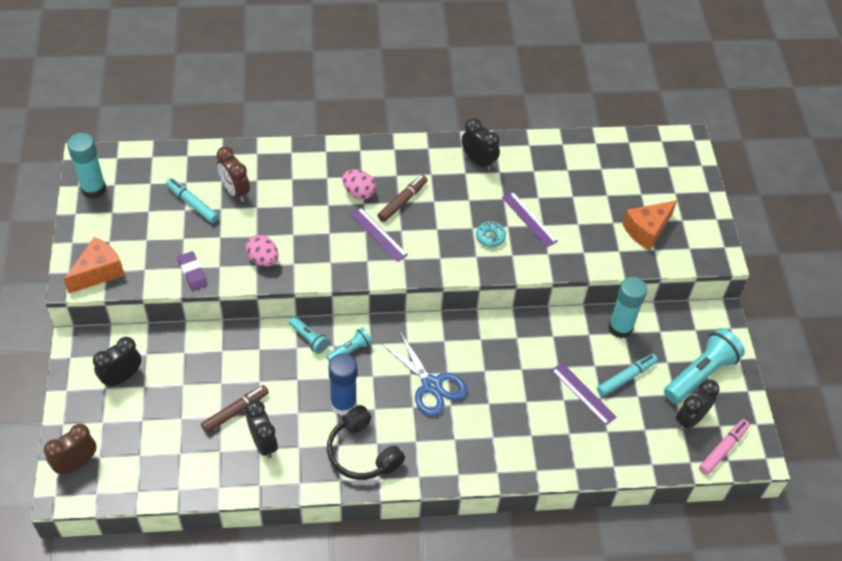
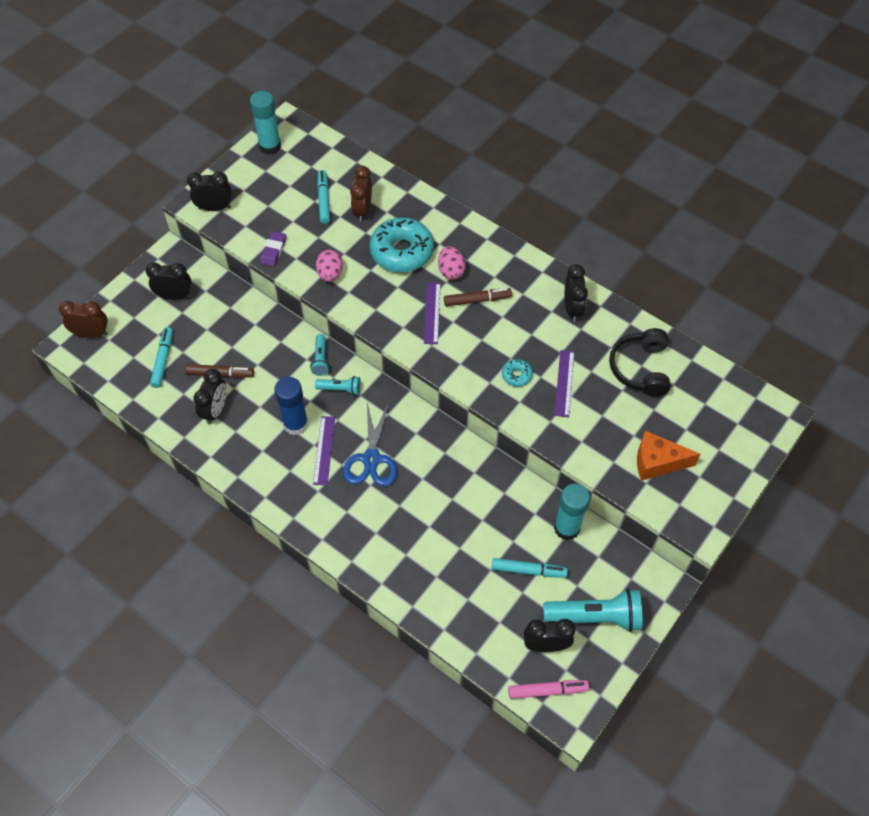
camera: 45 degrees right, 5 degrees up
(98, 272) = (214, 208): orange cheese -> black clock
(170, 437) = (163, 360): none -> turquoise marker
(303, 203) = (402, 252): none -> turquoise donut
(362, 452) = (273, 469): black headphones -> black headphones (640, 368)
(583, 393) = (480, 555): purple ruler -> purple ruler (324, 450)

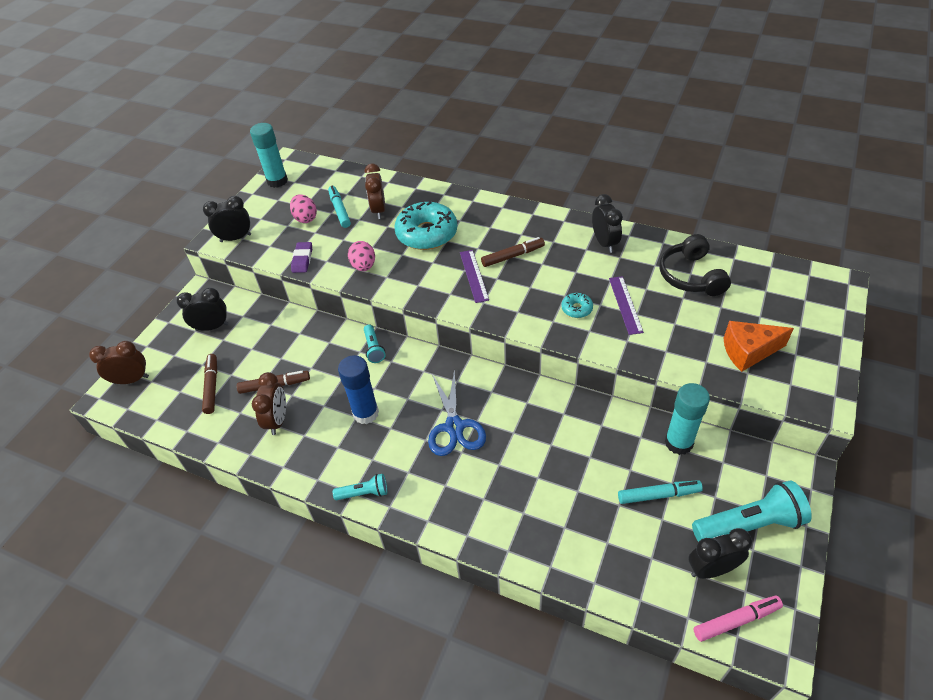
camera: 10 degrees left, 10 degrees down
(163, 360) = (212, 386): turquoise marker -> brown marker
(215, 410) = (277, 420): black clock -> brown clock
(324, 450) = (402, 430): purple ruler -> none
(340, 389) = (402, 370): turquoise flashlight -> turquoise flashlight (364, 493)
(451, 271) = (479, 239): pink egg -> pink egg (305, 218)

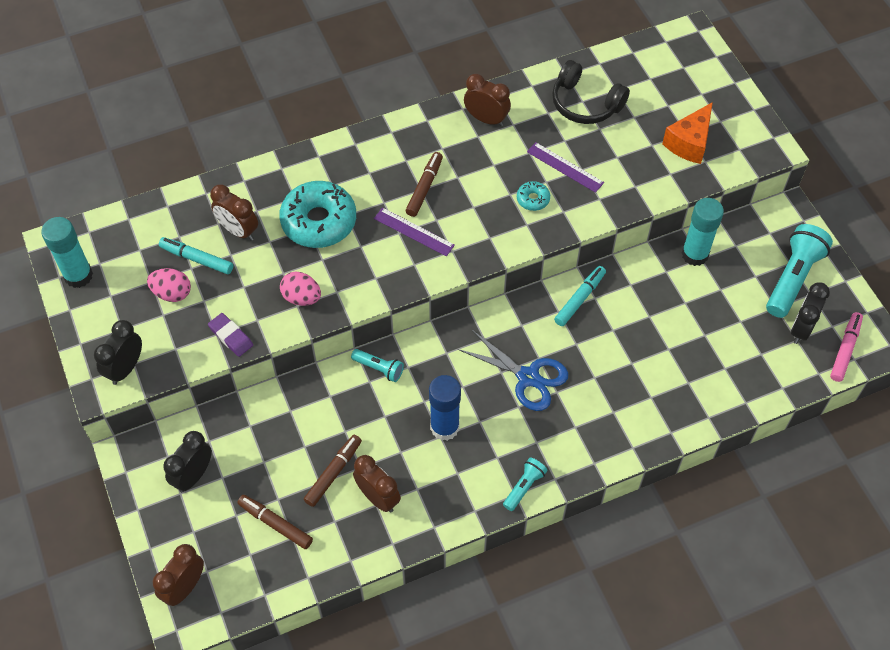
camera: 50 degrees left, 10 degrees up
(604, 243) = (486, 119): black clock -> brown clock
(658, 495) = (721, 305): turquoise marker -> turquoise marker (579, 299)

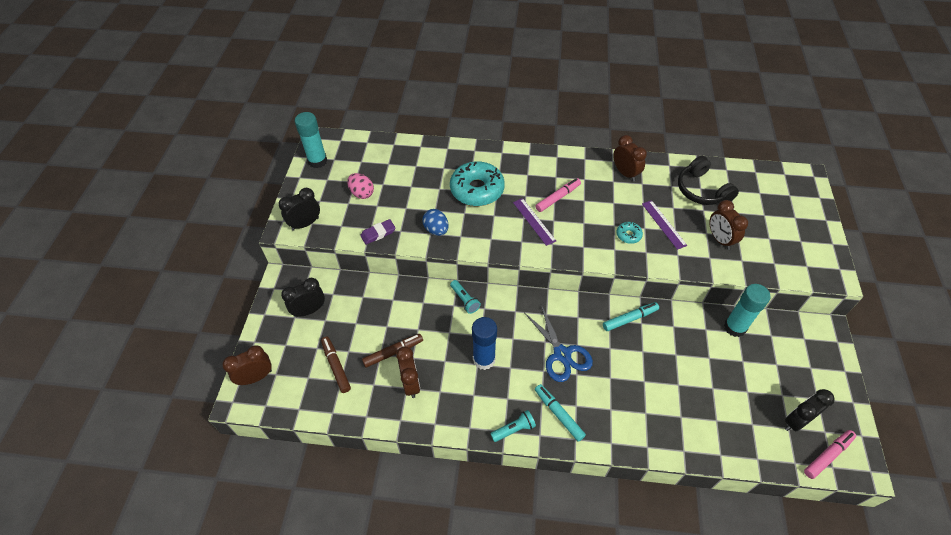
camera: 30 degrees right, 5 degrees down
(197, 259) = (389, 180): turquoise marker -> turquoise marker (558, 414)
(231, 336) = (378, 233): purple eraser -> purple eraser turned 75 degrees clockwise
(238, 230) = (425, 175): brown clock -> brown clock (720, 239)
(301, 298) = (436, 230): pink egg -> blue egg
(424, 188) = (558, 198): brown marker -> pink marker
(689, 143) = (768, 246): orange cheese -> none
(793, 278) = (808, 380): turquoise flashlight -> none

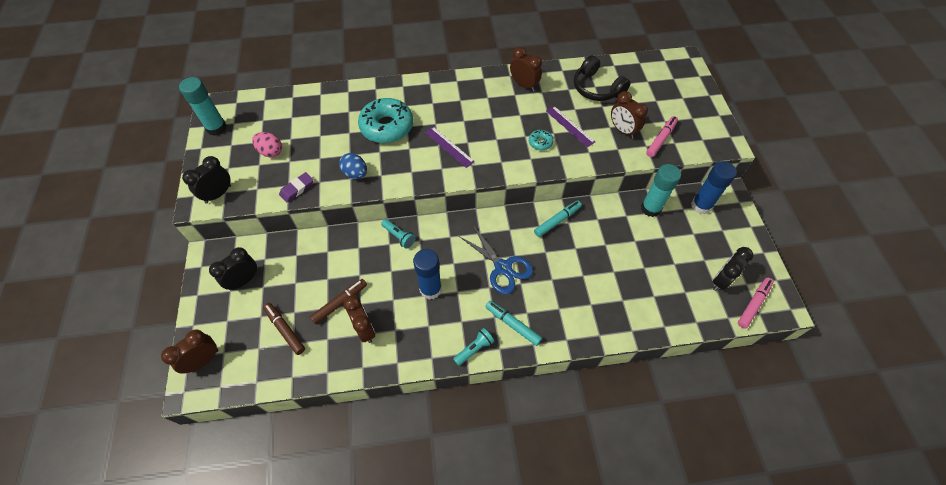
camera: 15 degrees left, 5 degrees up
(558, 198) = (466, 120): pink marker -> pink marker (661, 139)
(792, 336) = (701, 206): none -> blue glue stick

